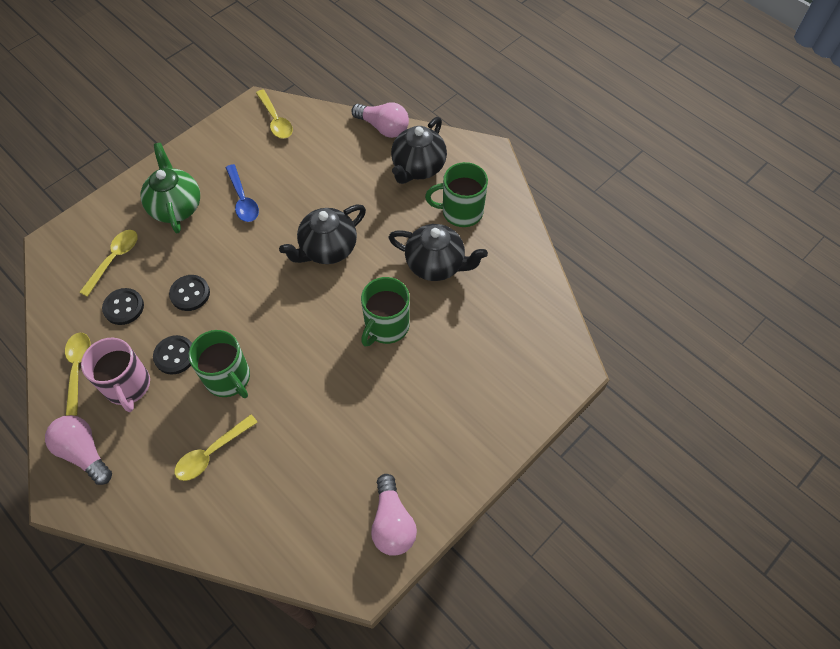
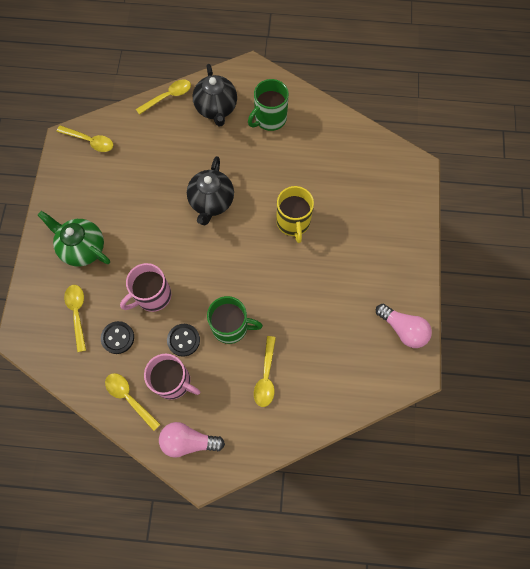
camera: 40 degrees left, 10 degrees up
(190, 294) = (152, 296): black button -> pink mug
(243, 199) = (123, 210): blue spoon -> none
(383, 127) = (168, 97): pink light bulb -> yellow spoon
(386, 326) = (293, 222): green mug -> yellow mug
(436, 264) = (286, 163): black teapot -> none

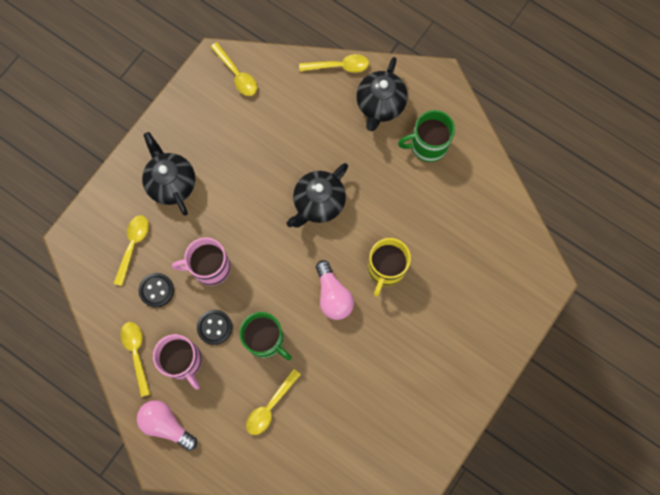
camera: 30 degrees right, 5 degrees up
(83, 248) = (171, 183): green teapot -> black teapot
(403, 329) = (427, 437): pink light bulb -> pink light bulb (333, 295)

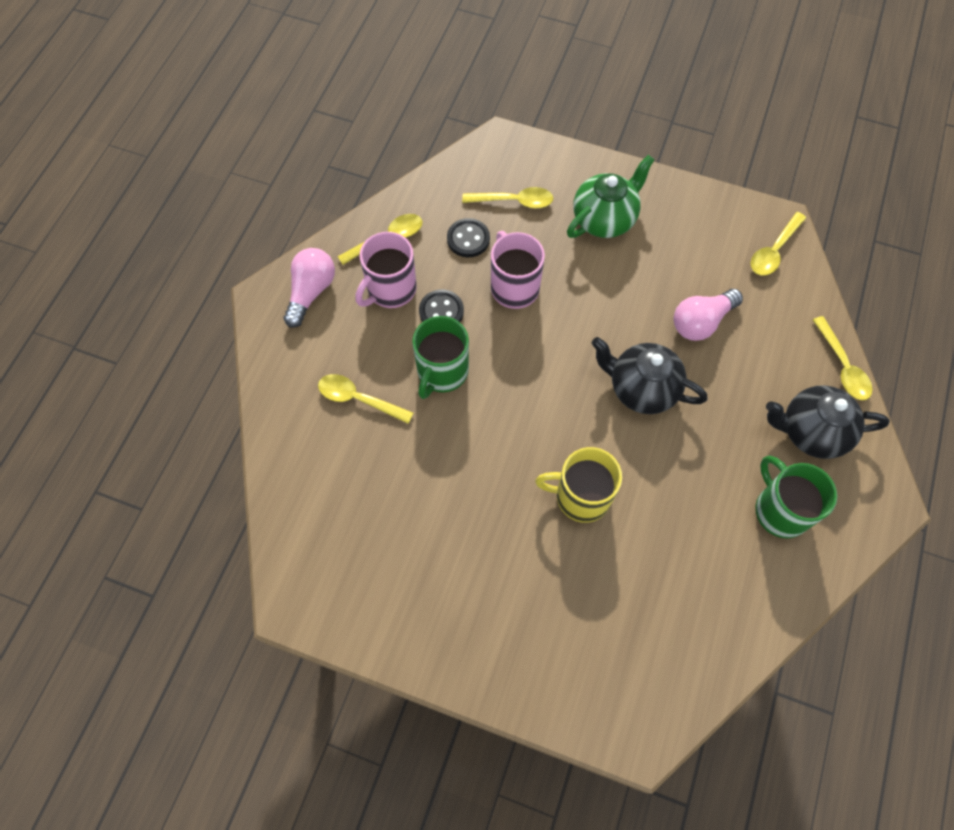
camera: 75 degrees right, 10 degrees down
(171, 183) = (604, 219): black teapot -> green teapot
(333, 295) = (523, 437): pink light bulb -> pink light bulb (701, 322)

